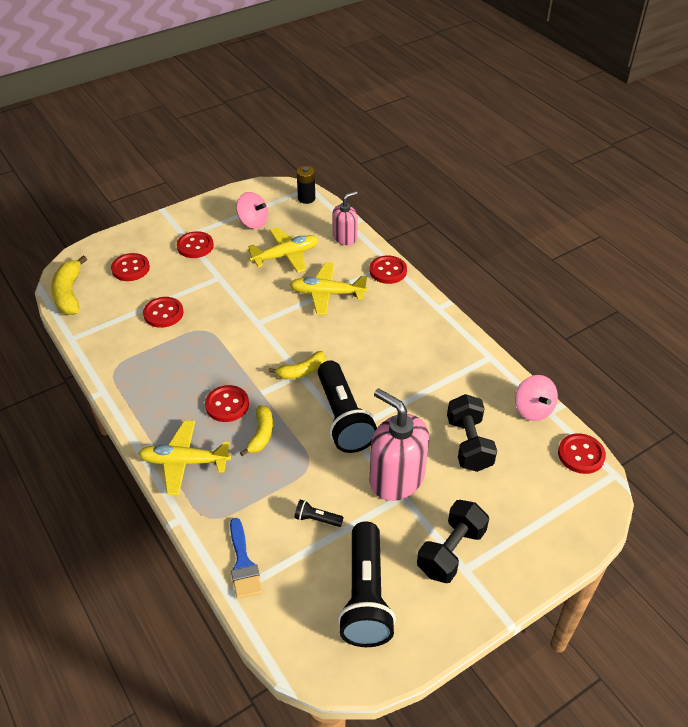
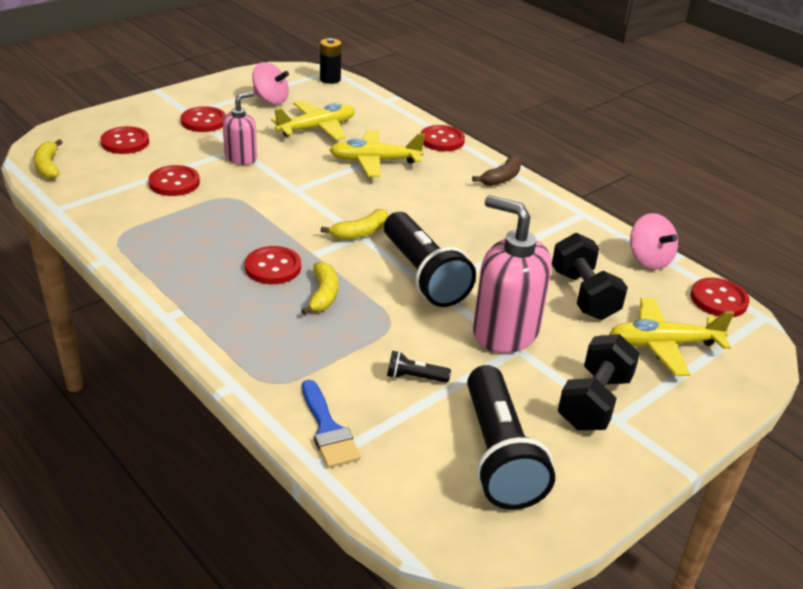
camera: 10 degrees left, 10 degrees down
(69, 293) = (48, 166): yellow banana -> yellow banana, size x0.66
(184, 462) = (227, 326): yellow plane -> yellow plane (663, 344)
(345, 238) = (384, 112): pink soap dispenser -> pink soap dispenser (241, 157)
(429, 315) = (502, 178): none -> brown banana

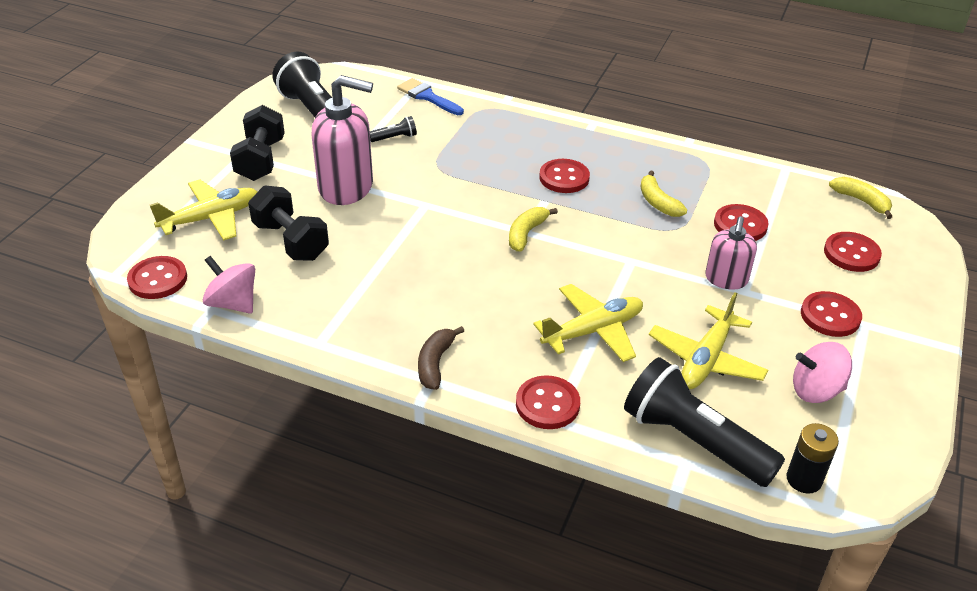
camera: 155 degrees right, 5 degrees up
(323, 295) = (505, 170): yellow banana -> yellow banana (658, 202)
(423, 275) = (440, 212): black flashlight -> black flashlight (693, 440)

